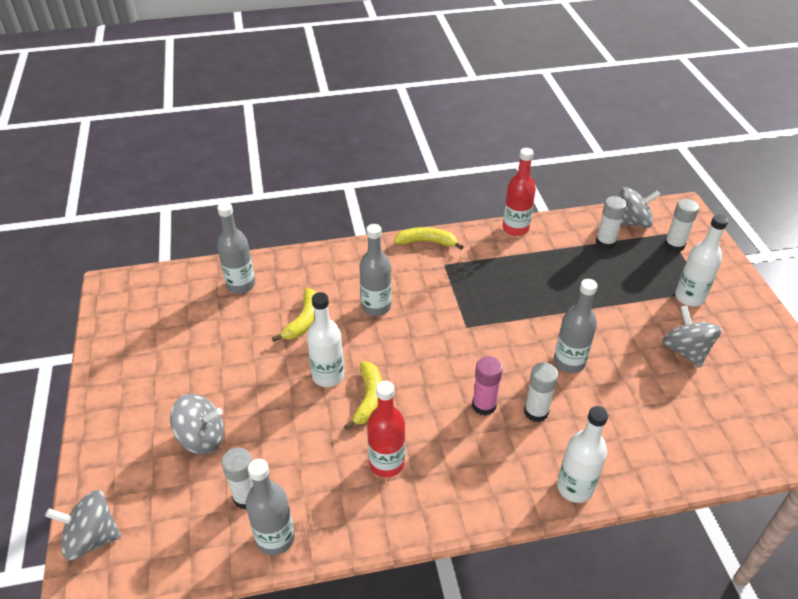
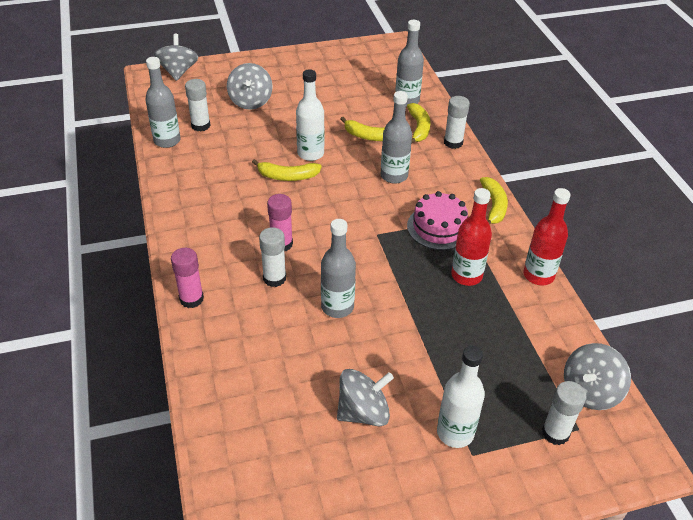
camera: 85 degrees right, 0 degrees up
(295, 280) = (419, 128): none -> yellow banana
(386, 463) = (224, 188): red bottle -> red bottle (466, 275)
(456, 281) = (439, 227): none -> pink cake
(574, 487) = (191, 299): white bottle -> pink glue stick
(605, 242) = (538, 357): white glue stick -> white glue stick (453, 143)
(632, 222) = (590, 391): grey spinning top -> grey spinning top turned 60 degrees clockwise

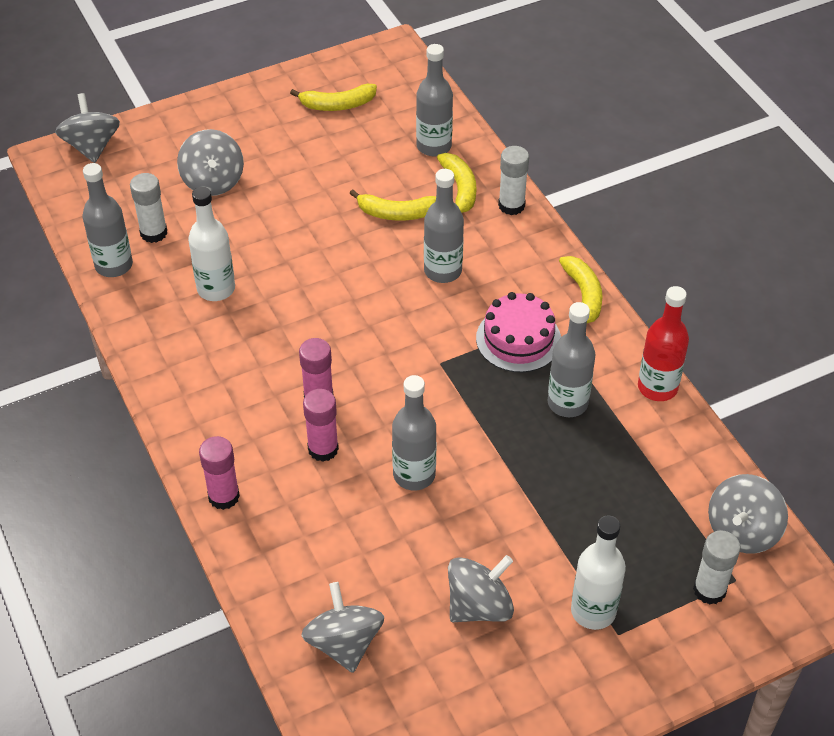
camera: 10 degrees left, 5 degrees up
(248, 421) = (344, 643): none -> grey spinning top
(274, 278) = (323, 449): white glue stick -> pink glue stick
(287, 176) = (299, 295): yellow banana -> yellow banana (337, 105)
(310, 154) = (321, 254): white bottle -> white bottle (216, 289)
(466, 275) = (567, 403): red bottle -> grey bottle

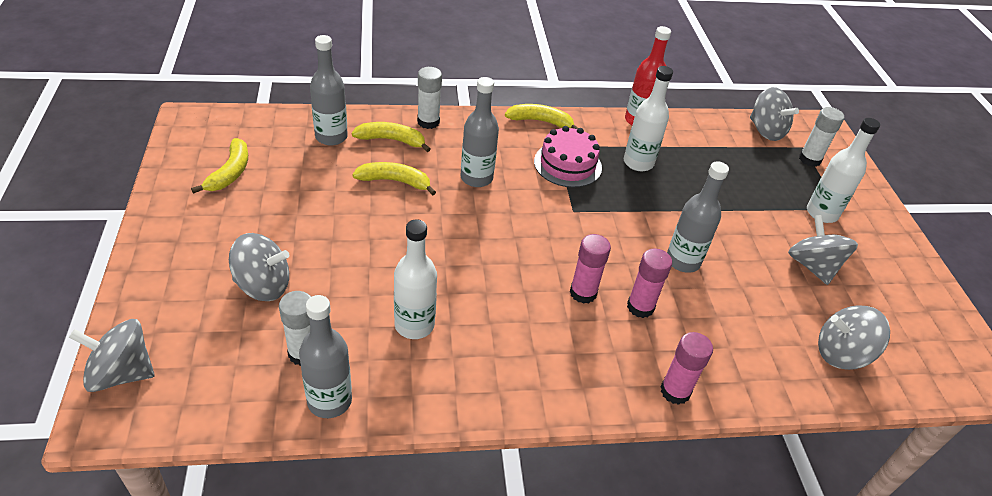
camera: 75 degrees left, 5 degrees down
(397, 213) = (395, 181): yellow banana -> yellow banana turned 105 degrees counterclockwise
(567, 403) = (638, 163): grey bottle -> white bottle

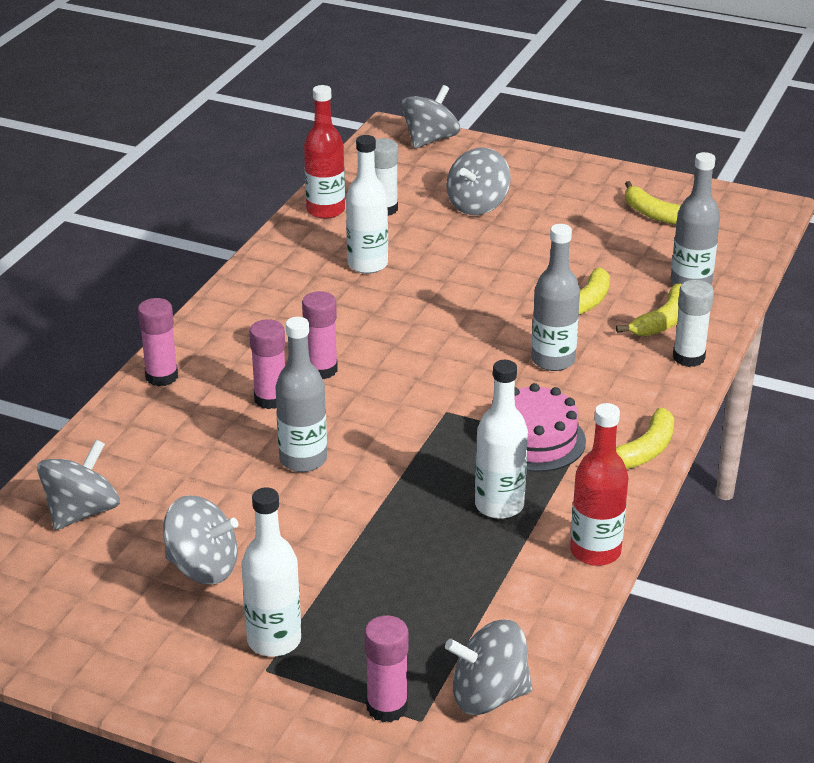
camera: 125 degrees right, 10 degrees down
(329, 401) = (325, 210): grey bottle -> red bottle
(809, 159) = (387, 707): white glue stick -> pink glue stick

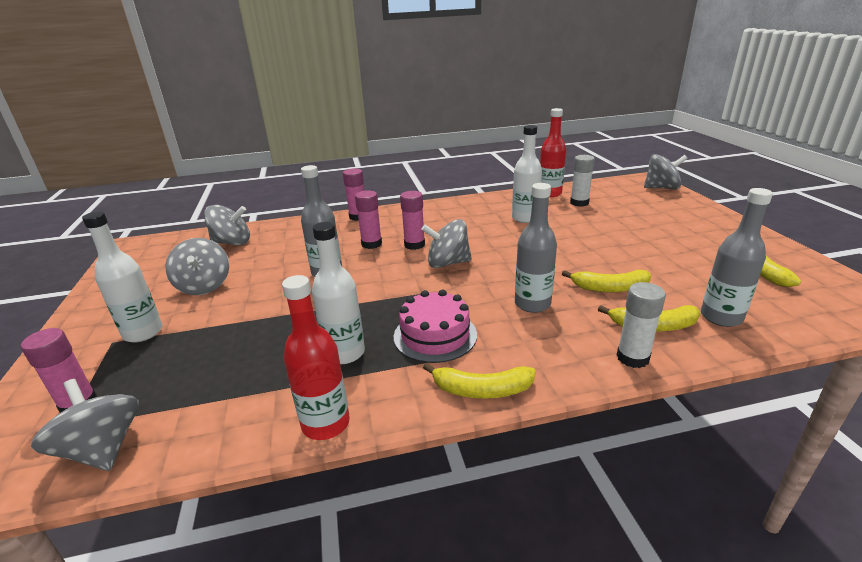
camera: 55 degrees right, 5 degrees down
(477, 205) = (635, 220): grey spinning top -> grey spinning top (447, 263)

